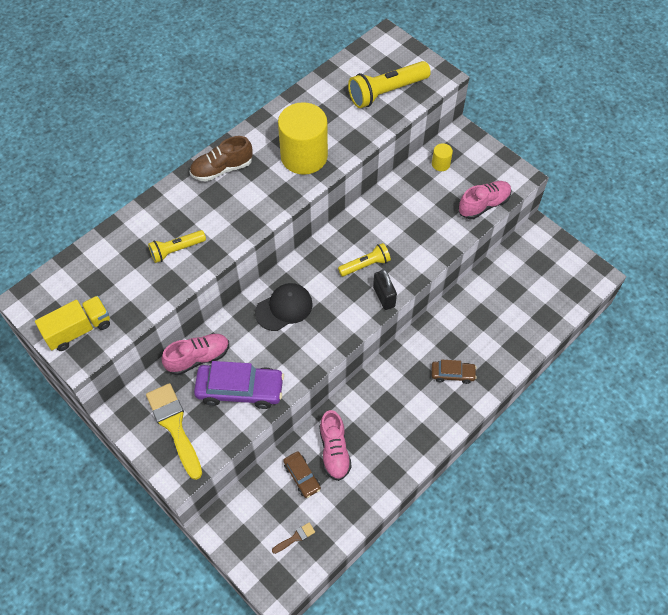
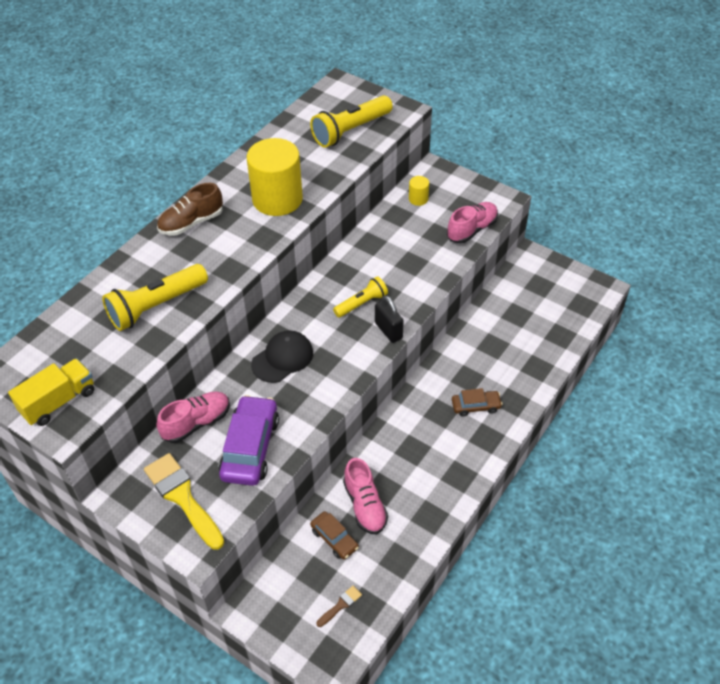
camera: 10 degrees left, 10 degrees down
(176, 250) = (156, 306): yellow flashlight -> yellow flashlight, size x1.66
(240, 390) = (250, 447): purple car -> purple car turned 75 degrees counterclockwise

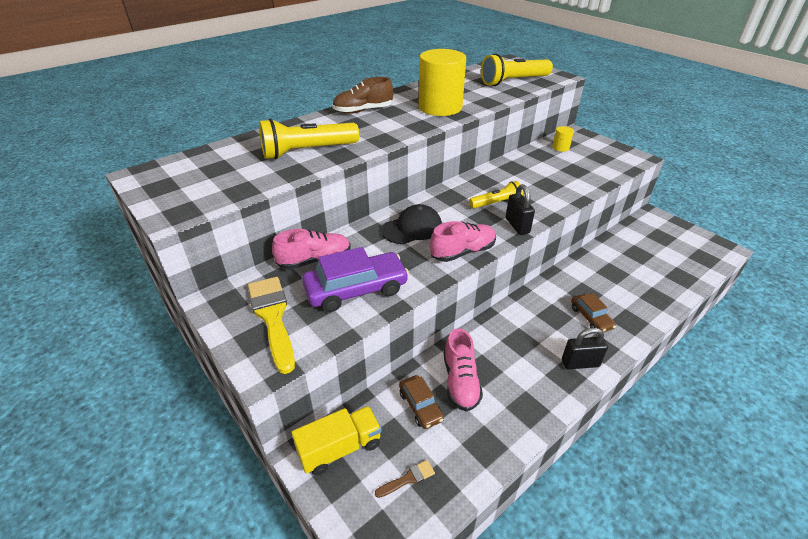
camera: 15 degrees right, 10 degrees down
(58, 401) = (183, 197): yellow truck -> yellow truck (340, 448)
(250, 447) = (356, 289): purple car -> purple car turned 45 degrees clockwise
(470, 459) = (580, 363): none -> black padlock
(472, 230) = (607, 172): pink shoe -> pink shoe (462, 252)
(476, 406) = (591, 317): brown car -> brown car turned 60 degrees clockwise

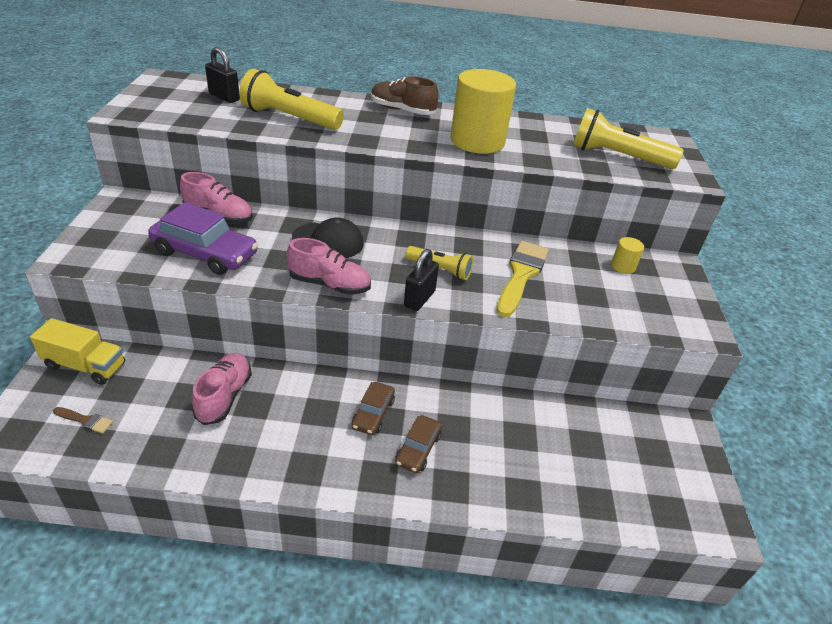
camera: 40 degrees right, 0 degrees up
(272, 317) = (128, 232): yellow brush -> yellow brush (521, 275)
(420, 406) = (171, 387): brown car -> brown car (373, 413)
(460, 381) = (224, 396): pink shoe -> pink shoe turned 150 degrees clockwise
(580, 363) = (336, 471): black padlock -> black padlock (224, 97)

